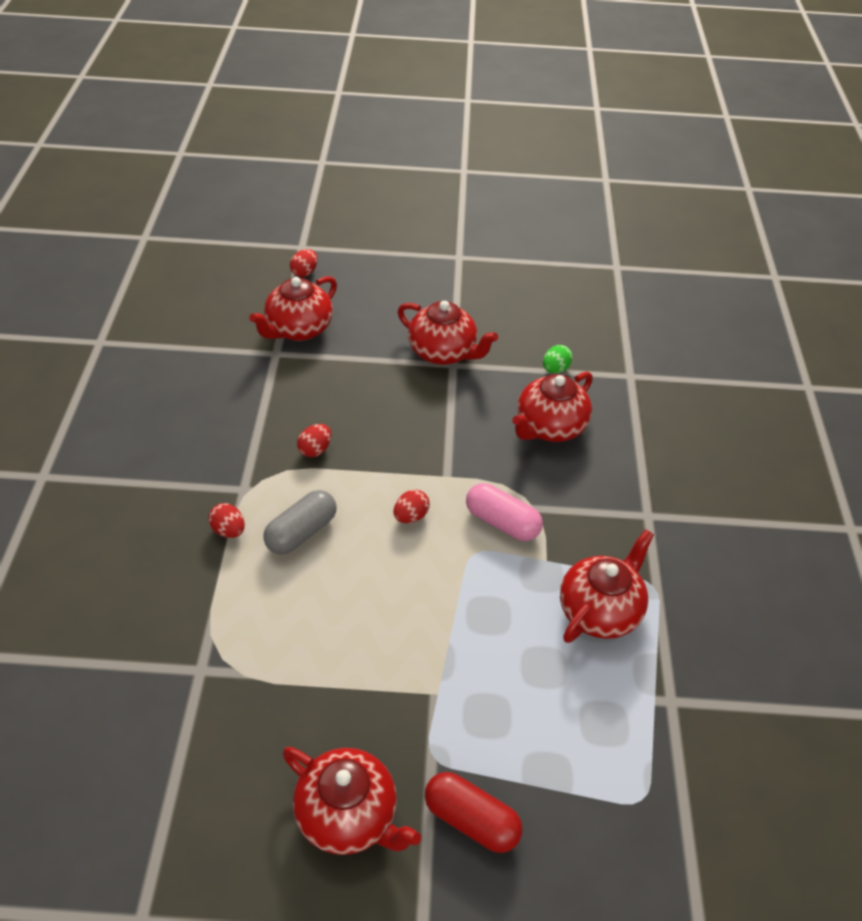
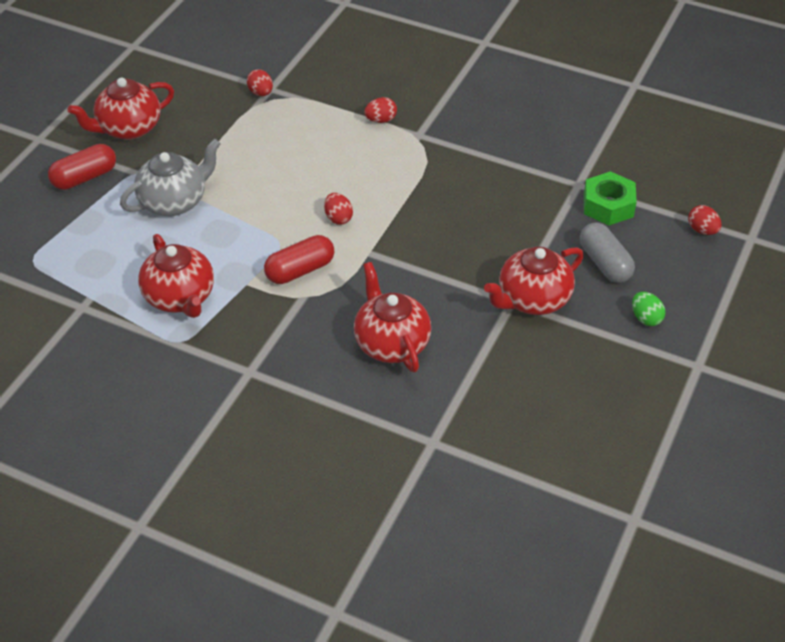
camera: 115 degrees right, 0 degrees up
(298, 329) = (608, 205): red teapot -> green nut
(301, 532) = (357, 155): grey capsule -> grey capsule (604, 263)
(315, 450) = (441, 181): red egg -> red egg (261, 93)
(463, 685) = (174, 202): none -> grey teapot
(502, 522) = (300, 270): pink capsule -> red capsule
(555, 369) = (470, 380): green egg -> green egg (646, 318)

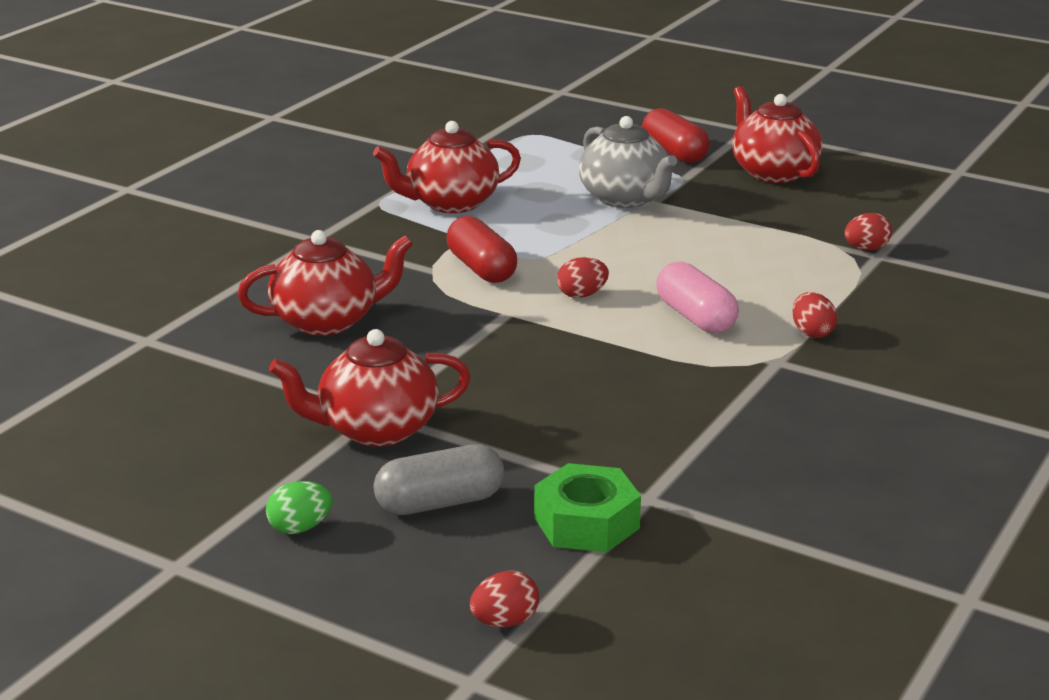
camera: 95 degrees right, 20 degrees down
(366, 167) = (695, 317): none -> pink capsule
(532, 299) = (376, 429): red teapot -> red teapot turned 75 degrees counterclockwise

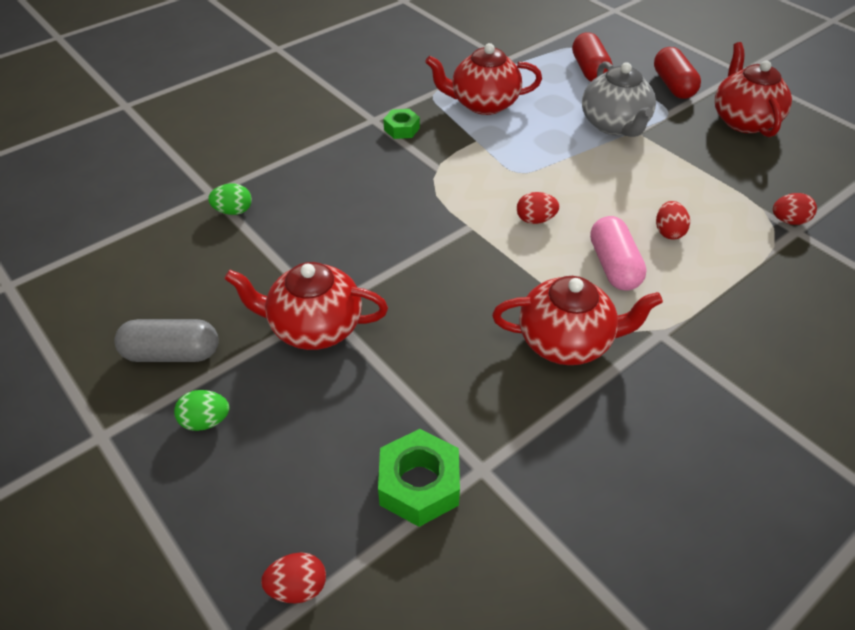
camera: 20 degrees right, 20 degrees up
(192, 351) = (233, 211): none -> green egg
(327, 321) = (339, 204): red teapot -> red teapot (566, 342)
(360, 242) = (401, 129): none -> green nut
(440, 503) = (319, 424): grey capsule -> grey capsule (172, 353)
(481, 269) = (473, 175): red capsule -> red capsule (589, 70)
(812, 333) = (703, 307): red egg -> red egg (668, 232)

